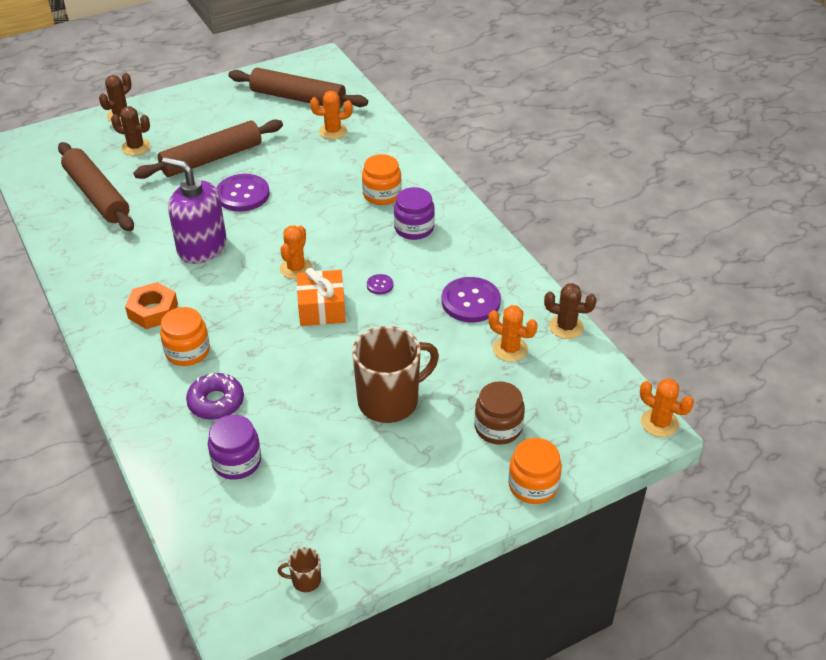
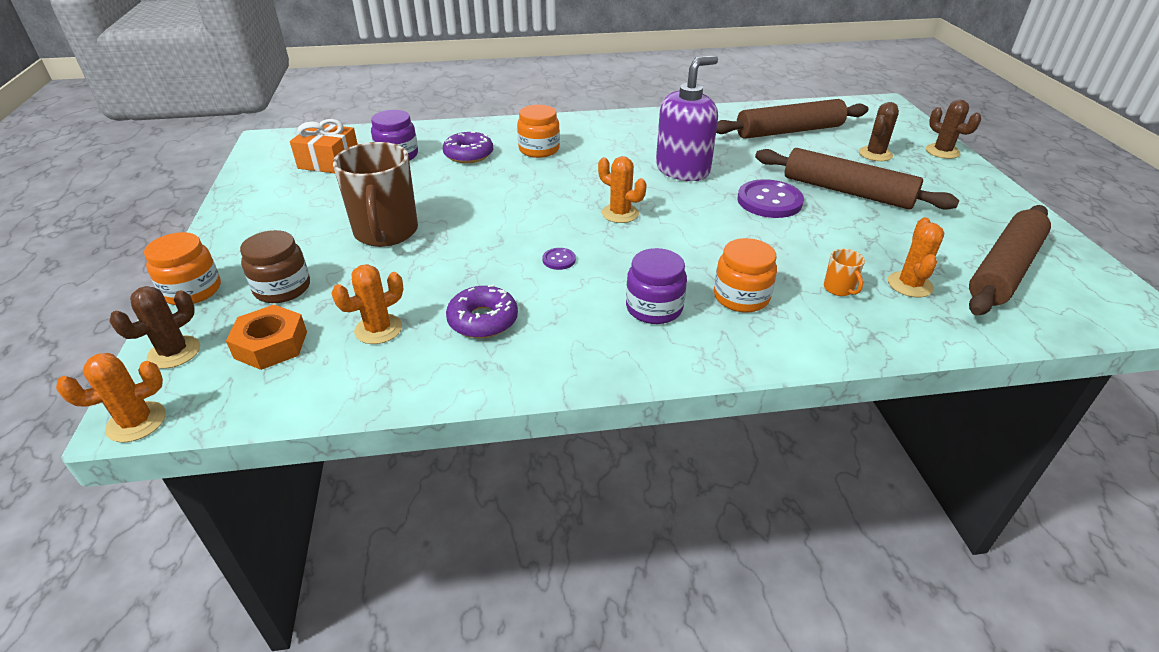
camera: 110 degrees right, 5 degrees down
(153, 311) = (602, 141): orange nut -> orange nut (271, 345)
(212, 159) = (847, 192): brown rolling pin -> brown rolling pin turned 45 degrees counterclockwise
(305, 580) = (259, 166): brown mug -> none
(321, 308) = (546, 218): orange gift -> orange gift (329, 161)
(351, 157) = (839, 289): none -> orange mug
(470, 301) = (483, 320): purple button -> purple donut
(566, 327) = (370, 392): brown cactus -> brown cactus (174, 352)

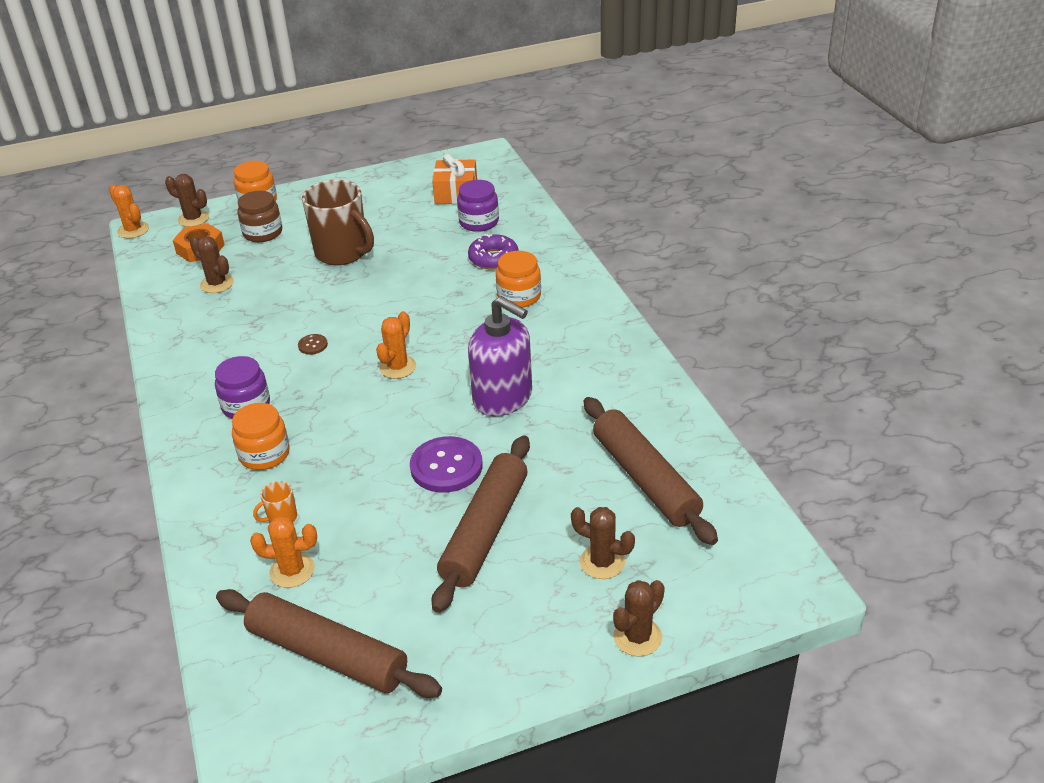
camera: 80 degrees right, 0 degrees up
(378, 329) = (217, 284): orange cactus -> brown cactus
(386, 232) = (343, 253): brown mug -> brown mug turned 120 degrees counterclockwise
(483, 320) = (228, 325): purple donut -> none
(559, 260) = (313, 345): purple button -> brown button

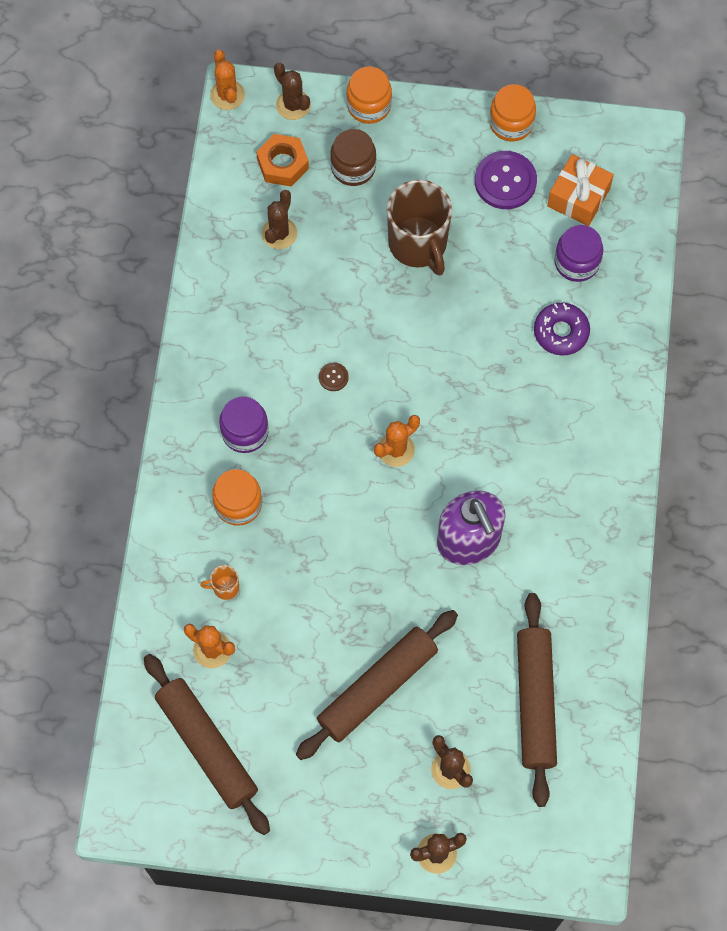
camera: 25 degrees right, 30 degrees up
(217, 284) = (279, 233): brown cactus -> brown cactus turned 45 degrees clockwise
(446, 466) = (380, 599): purple button -> purple button (505, 181)
(519, 296) = (555, 405): orange jar -> orange jar (511, 123)

